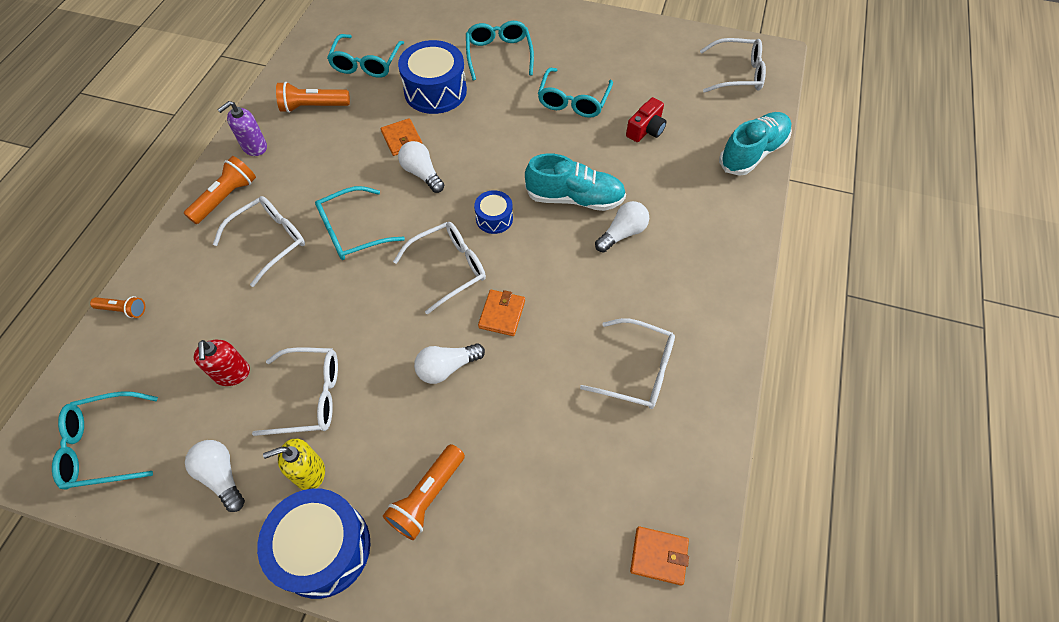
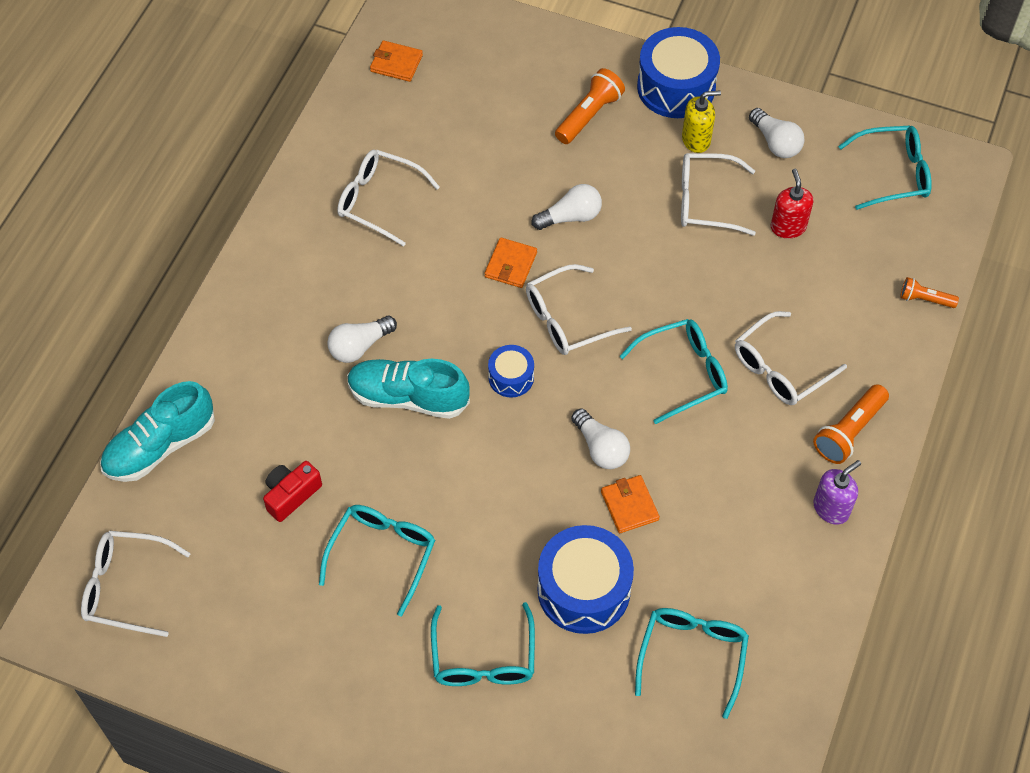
camera: 175 degrees left, 0 degrees up
(313, 107) = (762, 574): orange flashlight -> none

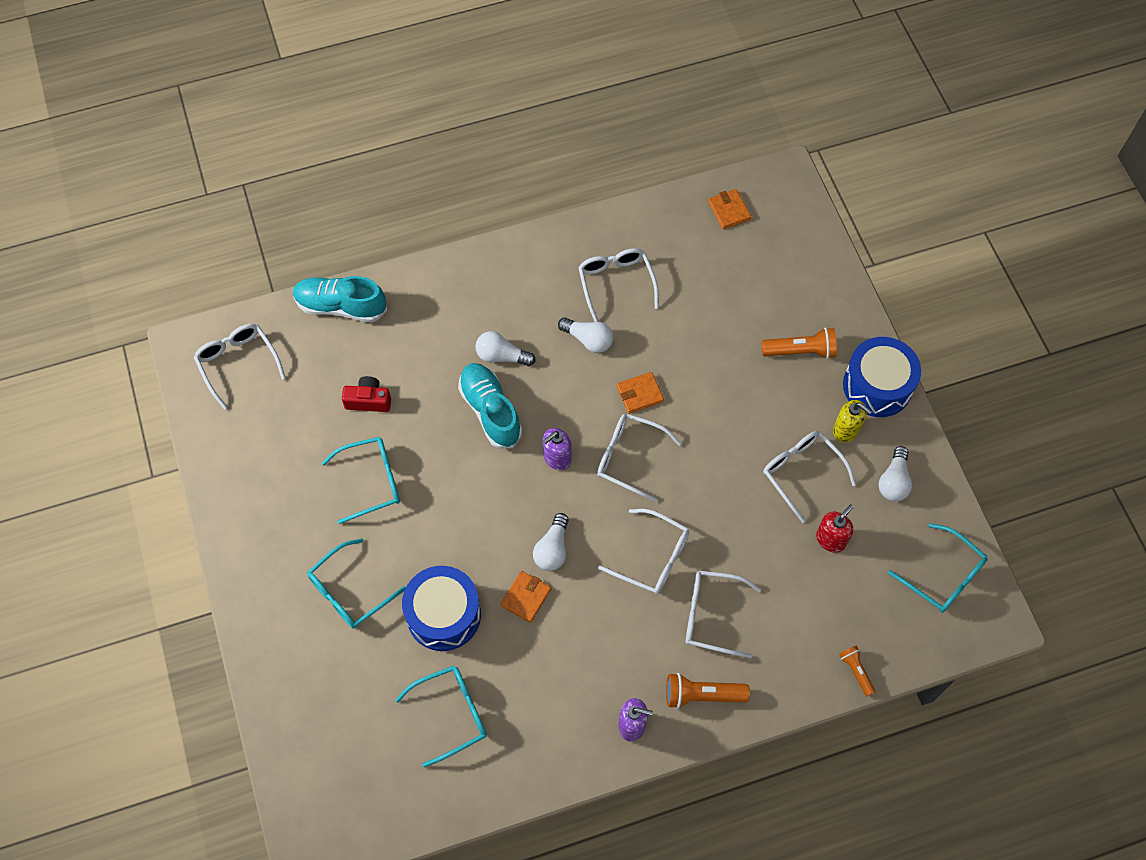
camera: 50 degrees right, 5 degrees up
(511, 377) = (557, 458): blue drum -> purple soap dispenser
(570, 217) = (709, 401): white light bulb -> white light bulb (588, 340)
(683, 373) = (653, 558): turquoise glasses -> white glasses

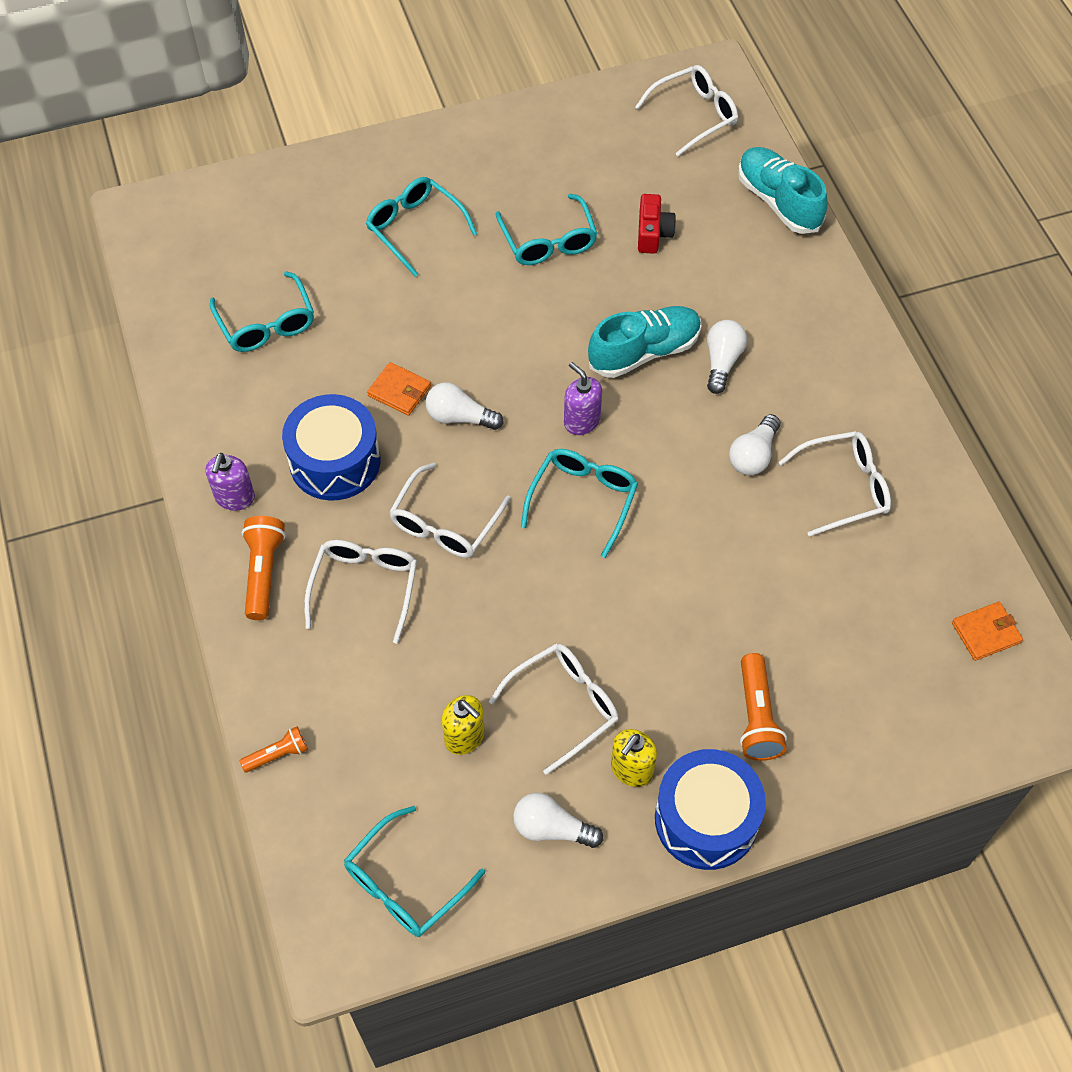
camera: 90 degrees right, 5 degrees down
(341, 306) = (778, 201): turquoise shoe -> turquoise shoe turned 45 degrees counterclockwise
(443, 614) = (383, 313): blue drum -> blue drum (335, 461)
(629, 458) = (583, 500): white glasses -> turquoise glasses
(639, 394) = (676, 513): orange wallet -> none
(831, 539) = (464, 737): red soap dispenser -> yellow soap dispenser

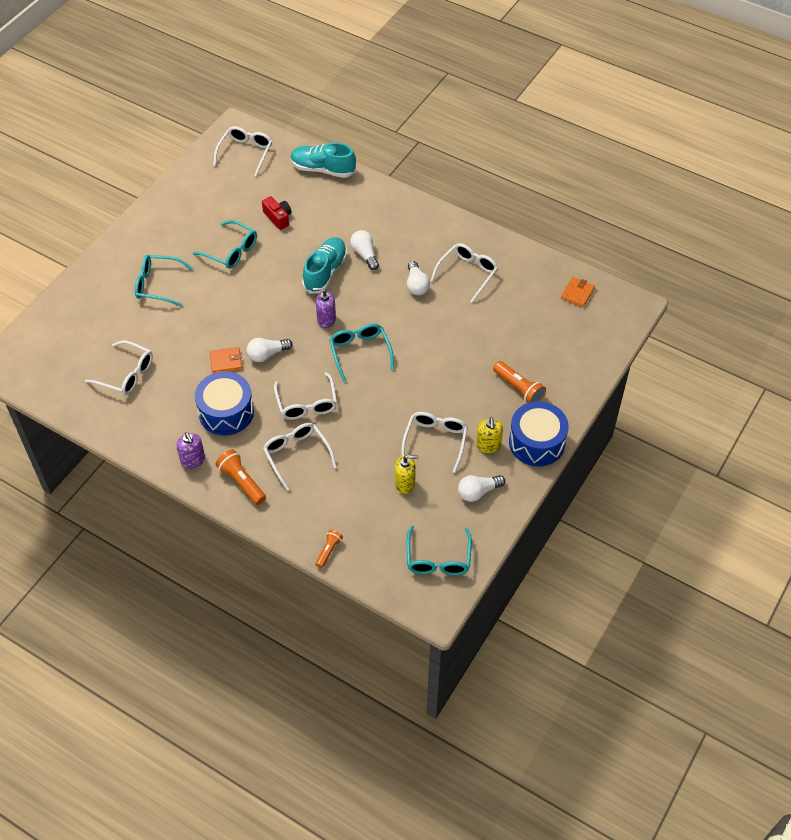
camera: 40 degrees left, 5 degrees down
(266, 324) = (126, 374): turquoise glasses -> white glasses

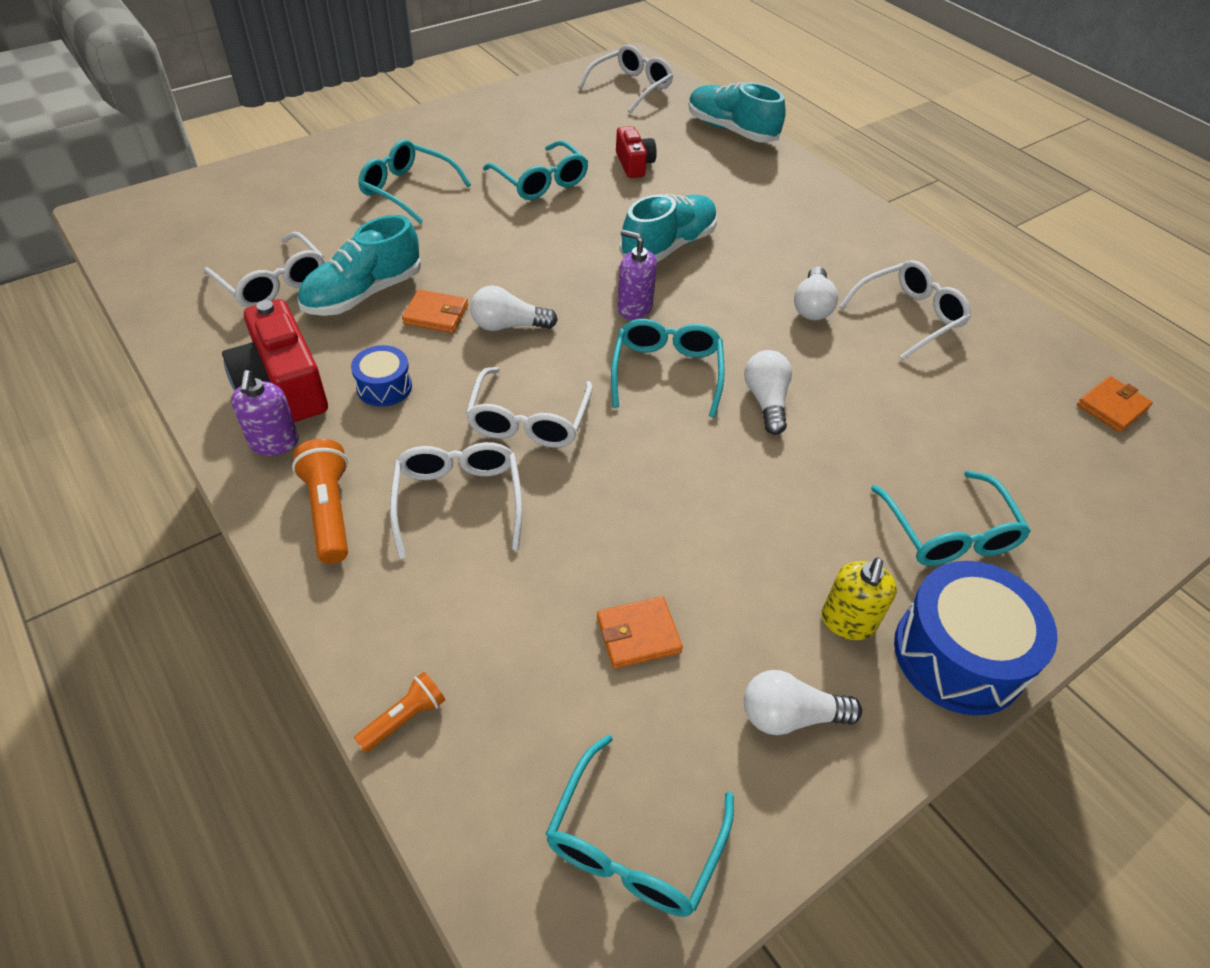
camera: 20 degrees right, 5 degrees down
(176, 430) = (283, 386): none -> red camera
(180, 363) = (363, 294): none -> turquoise shoe
(226, 412) = (384, 387): blue drum -> blue drum, size x0.52
(365, 254) = (744, 242): white light bulb -> white light bulb (766, 401)
(405, 483) = (638, 635): yellow soap dispenser -> orange wallet
(435, 441) = (739, 572): white glasses -> none
(519, 389) = (949, 533): orange flashlight -> turquoise glasses

